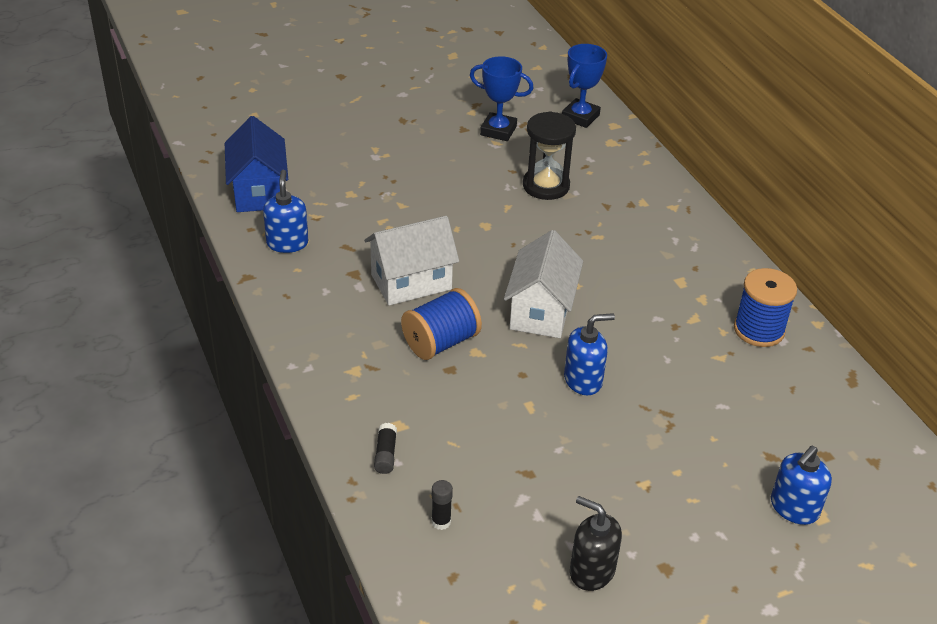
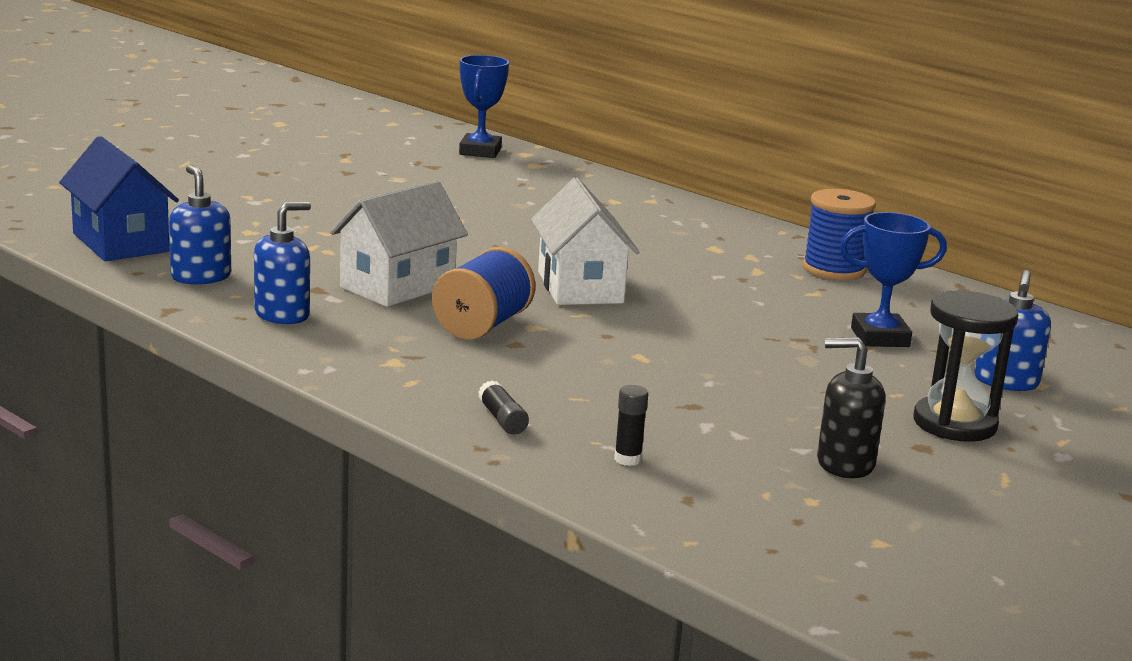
camera: 25 degrees left, 20 degrees down
(498, 130) = (392, 169): blue trophy -> blue trophy (880, 337)
(546, 186) = (490, 201): black hourglass -> black hourglass (954, 424)
(583, 380) = (682, 329): blue soap dispenser -> blue soap dispenser (282, 315)

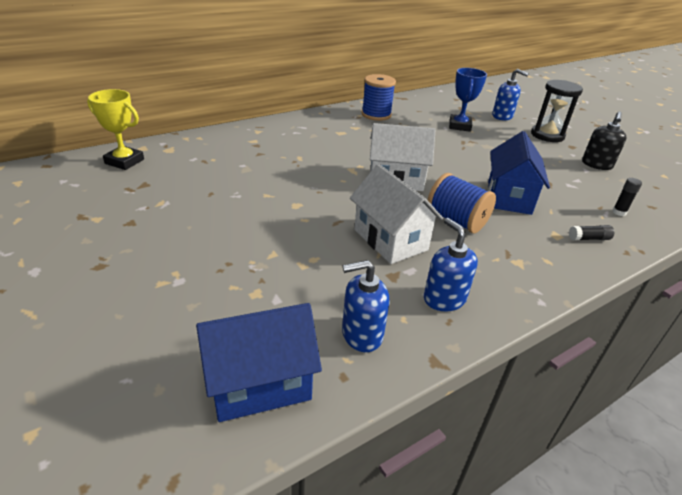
camera: 75 degrees left, 15 degrees up
(480, 151) = (124, 161): blue trophy -> yellow trophy
(597, 366) = (509, 197): none -> blue house

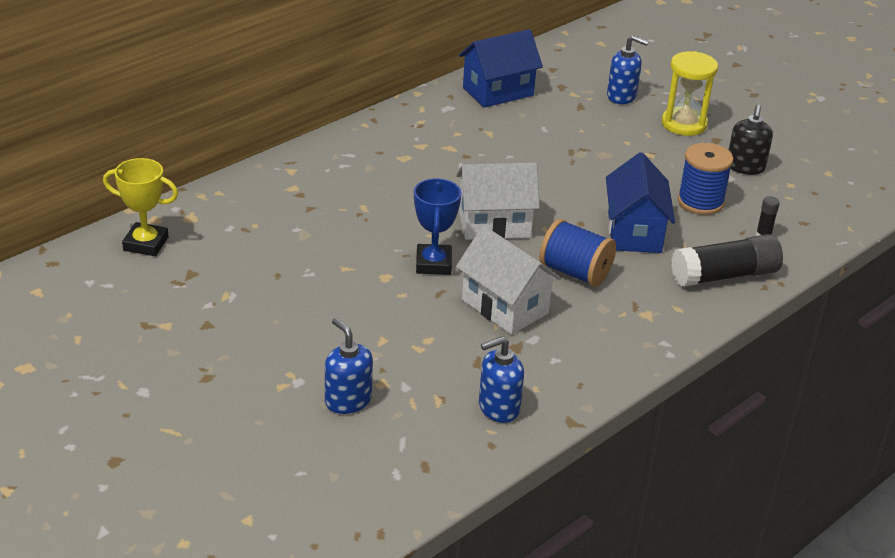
camera: 10 degrees left, 0 degrees up
(259, 383) = (419, 459): blue house -> blue house (498, 91)
(376, 115) = (444, 117): blue spool -> blue spool (700, 202)
(444, 298) = (572, 363): blue soap dispenser -> blue soap dispenser (348, 400)
(459, 126) = (563, 123): blue trophy -> blue trophy (433, 264)
(547, 135) = (684, 124): black hourglass -> yellow hourglass
(588, 238) = (724, 275): black glue stick -> black glue stick, size x2.30

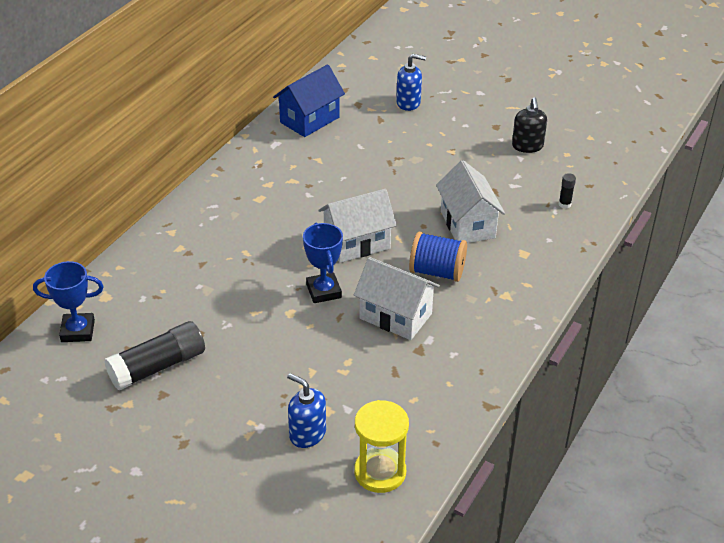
camera: 15 degrees left, 5 degrees up
(146, 244) = (78, 331): yellow trophy -> blue trophy
(498, 408) = (428, 408): blue soap dispenser -> none
(634, 232) = (467, 224): blue house -> white house
(684, 124) = (466, 118): yellow hourglass -> yellow hourglass (380, 472)
(700, 202) = (506, 185): blue spool -> none
(724, 275) = (550, 246): black glue stick -> black glue stick (158, 366)

